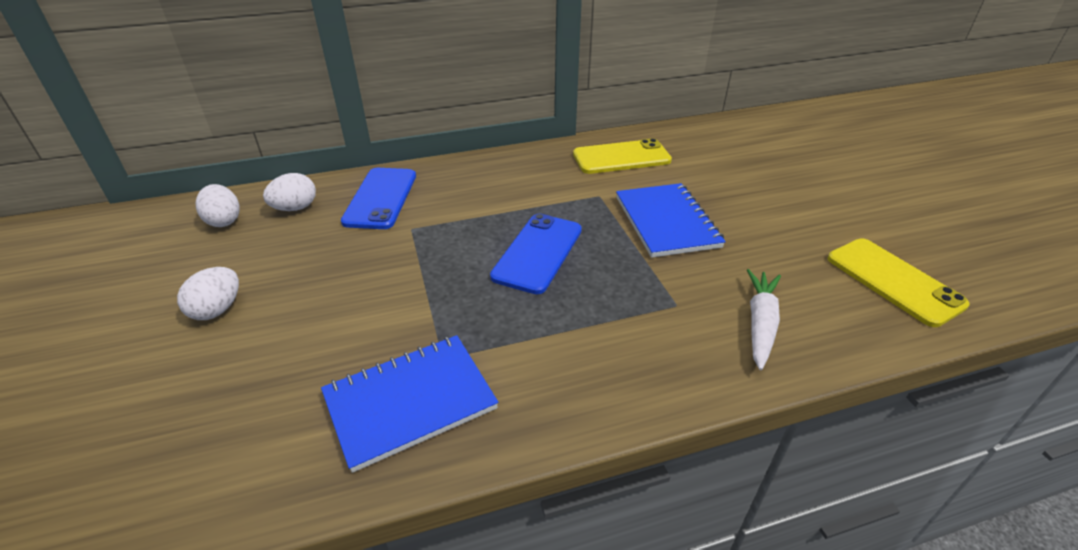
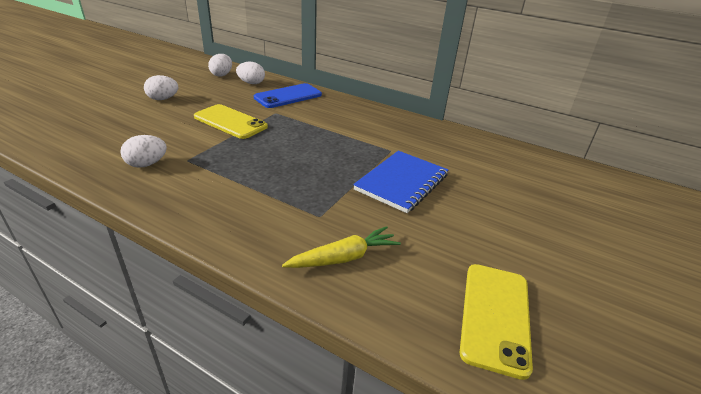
camera: 45 degrees right, 5 degrees down
(410, 402) = (147, 164): blue notebook -> white egg
(538, 253) = (304, 152): blue phone -> none
(621, 157) = (445, 142): yellow phone -> yellow phone (230, 122)
(760, 323) = (344, 257): white carrot -> yellow carrot

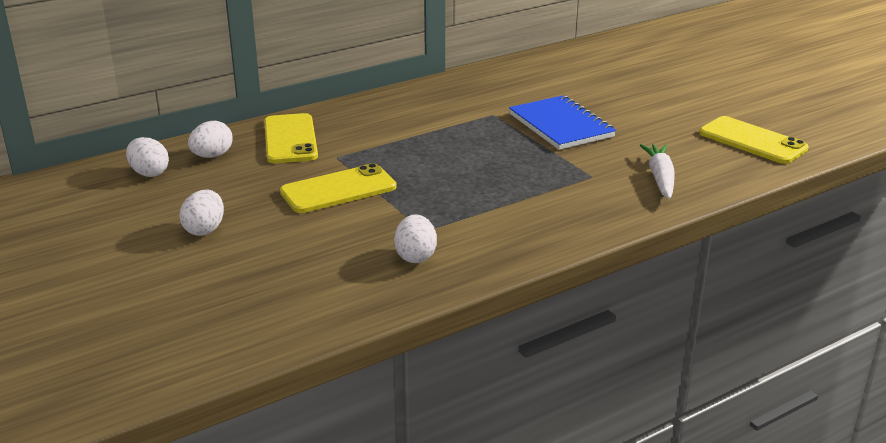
camera: 60 degrees left, 5 degrees down
(288, 96) = (290, 139): blue phone -> yellow phone
(344, 257) = (660, 178): yellow carrot -> white carrot

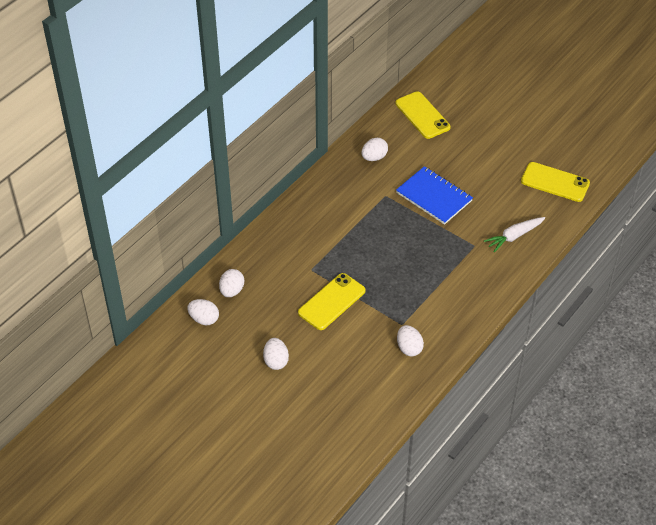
camera: 20 degrees left, 20 degrees up
(290, 139) = (270, 259): yellow phone -> yellow phone (422, 115)
(501, 84) = (374, 157): none -> white egg
(660, 178) = (514, 236): white carrot -> white carrot turned 105 degrees counterclockwise

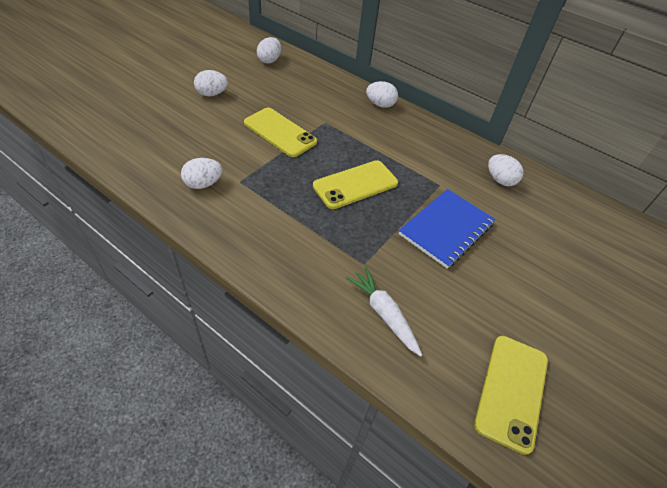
camera: 85 degrees right, 0 degrees up
(232, 291) = (300, 75): white egg -> white egg (380, 104)
(422, 115) = (593, 231): yellow phone -> yellow phone (355, 184)

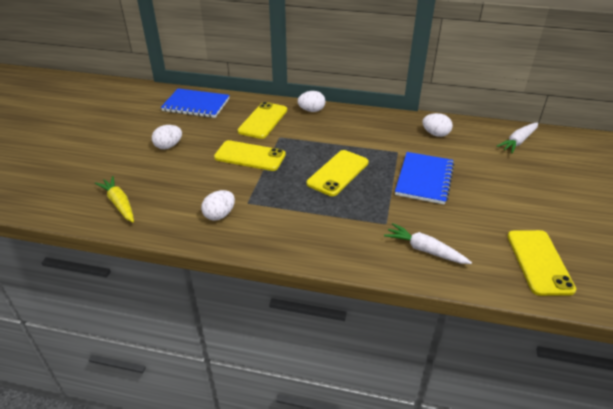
camera: 20 degrees left, 10 degrees down
(124, 136) = (119, 204): none -> yellow carrot
(269, 60) = (196, 105): white egg -> blue notebook
(322, 99) = (263, 120): none -> yellow phone
(597, 226) = (518, 141): none -> white carrot

